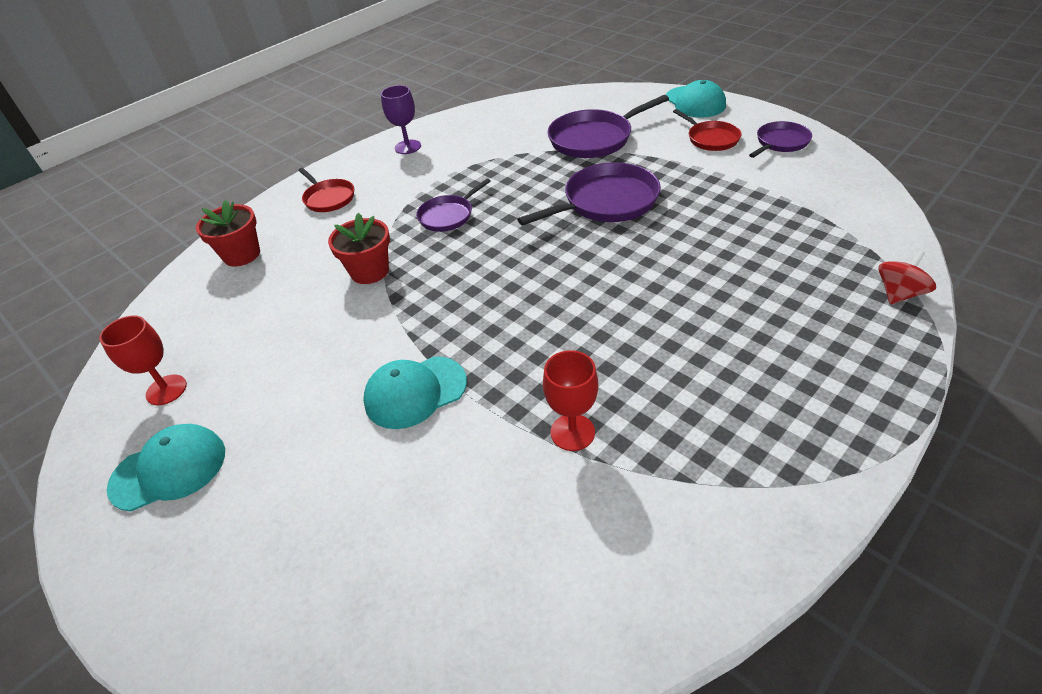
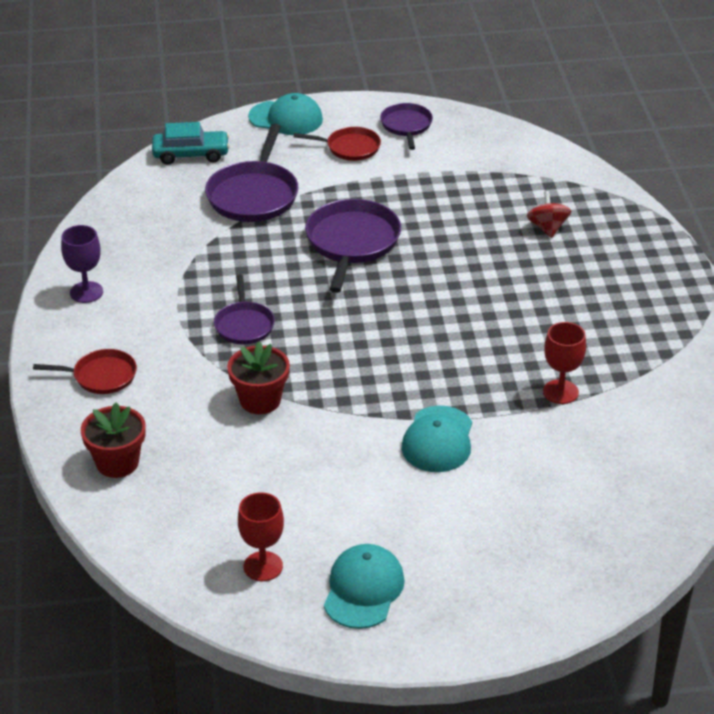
camera: 55 degrees left, 5 degrees down
(597, 98) = (191, 154): none -> turquoise car
(899, 294) = (616, 202): red spinning top -> red spinning top (547, 228)

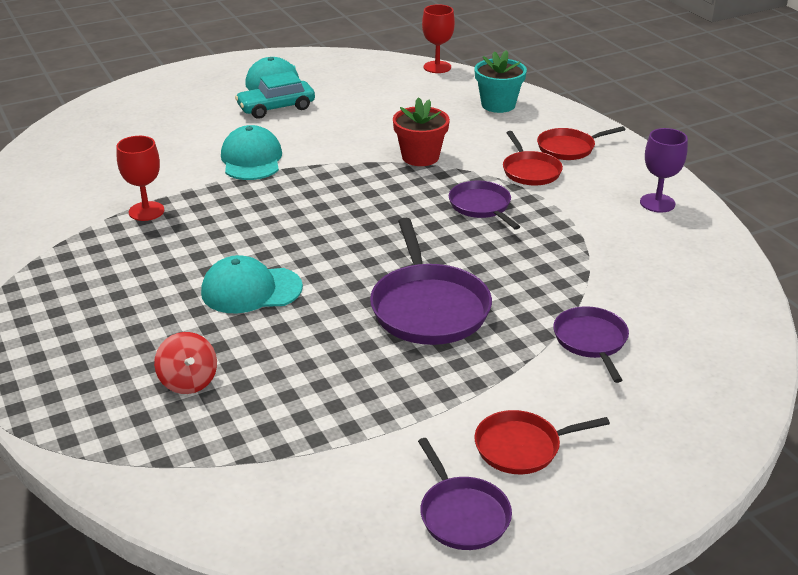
camera: 160 degrees right, 5 degrees down
(117, 463) = (498, 105): red flower pot -> turquoise flower pot
(166, 355) = (530, 171): none -> red pan
(191, 154) = (725, 380): turquoise car -> turquoise car (276, 108)
(254, 195) = (591, 341): purple pan -> purple pan, size x0.60
(263, 566) = (348, 77): red goblet -> red goblet (437, 67)
(286, 118) = (657, 479): turquoise cap -> turquoise cap (251, 290)

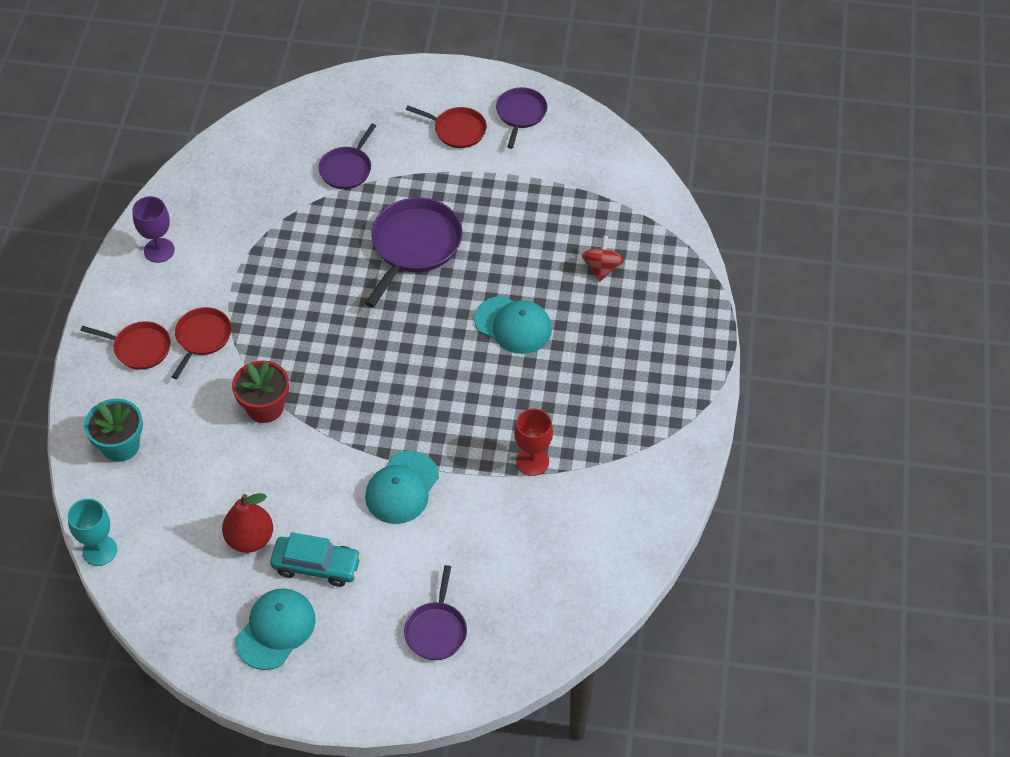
camera: 145 degrees left, 20 degrees up
(341, 102) = (250, 539): none -> red pear
(437, 67) = (100, 550): red goblet -> turquoise goblet
(481, 206) = (282, 319): purple pan -> purple pan (436, 630)

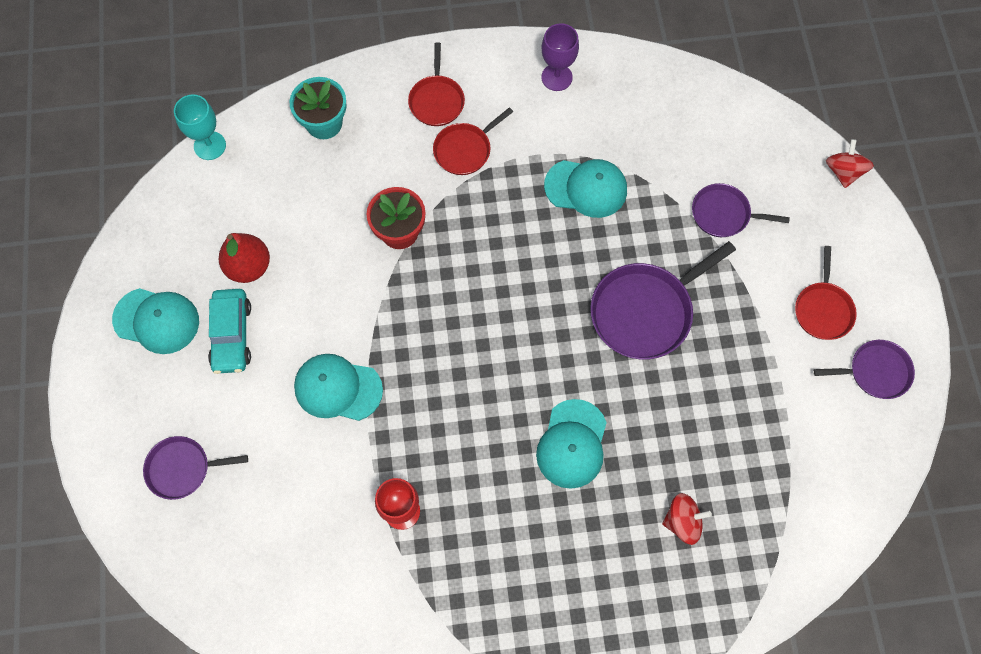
camera: 75 degrees right, 15 degrees up
(202, 338) = (465, 150): red pan -> red pan turned 135 degrees clockwise
(281, 257) = (586, 188): none -> turquoise cap
(342, 81) = (843, 172): none -> red spinning top
(414, 245) = (645, 311): purple pan -> purple pan turned 135 degrees clockwise

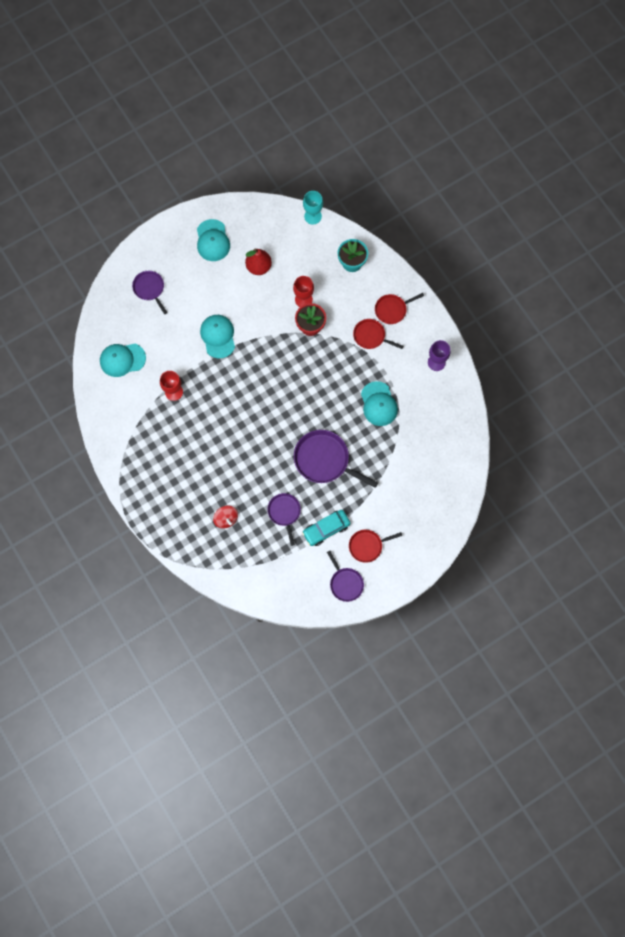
camera: 65 degrees right, 5 degrees up
(232, 335) = (221, 277): turquoise car -> turquoise car (326, 529)
(346, 222) = (303, 299): none -> red goblet
(572, 444) = (240, 453): turquoise cap -> turquoise cap (122, 359)
(723, 214) = (397, 477): purple pan -> purple pan (284, 512)
(843, 172) = (453, 529): red spinning top -> none

